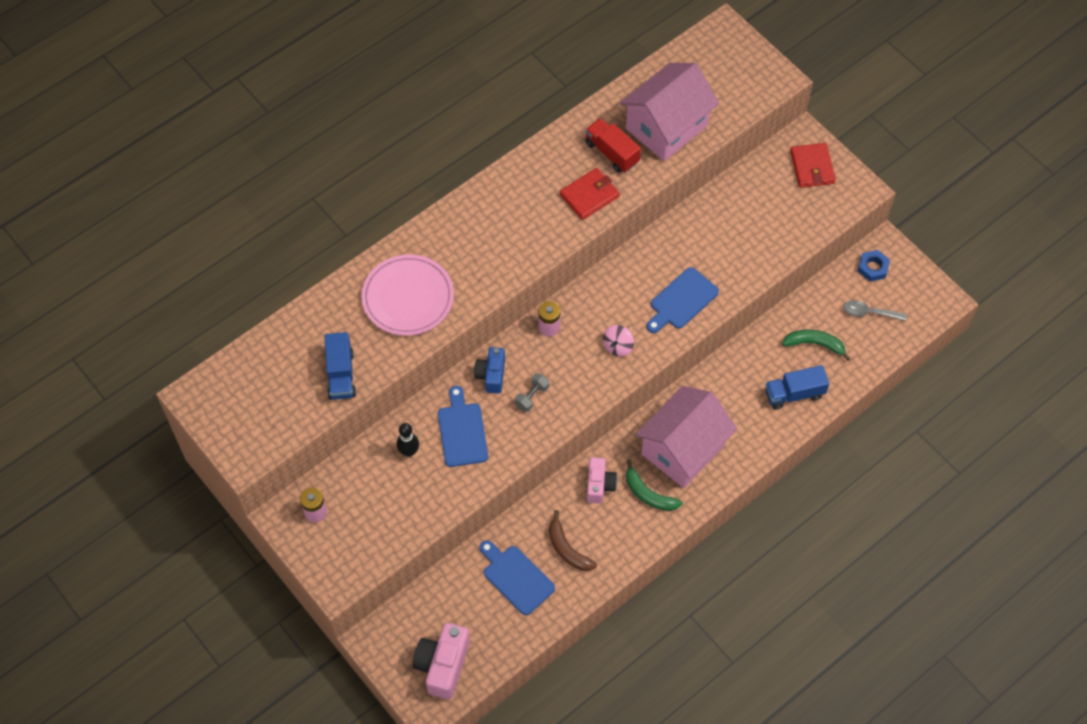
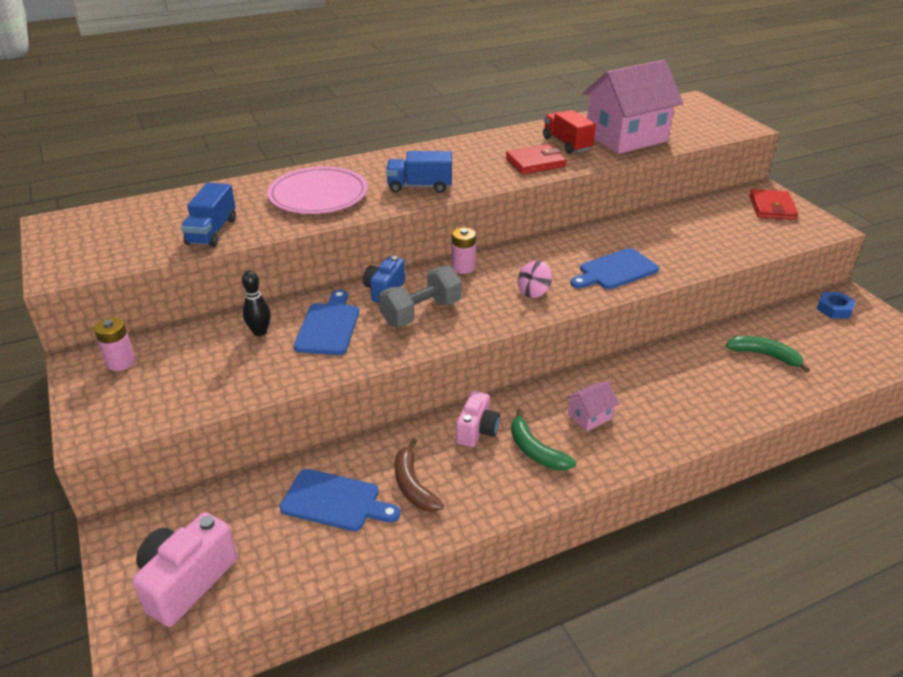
camera: 15 degrees right, 25 degrees down
(516, 577) = (335, 501): blue cutting board -> blue cutting board turned 135 degrees clockwise
(532, 396) = (421, 313): grey dumbbell -> grey dumbbell, size x1.78
(683, 449) = (589, 416): pink house -> pink house, size x0.42
(794, 394) = (736, 392): blue truck -> blue truck (420, 186)
(869, 313) = (831, 341): grey spoon -> none

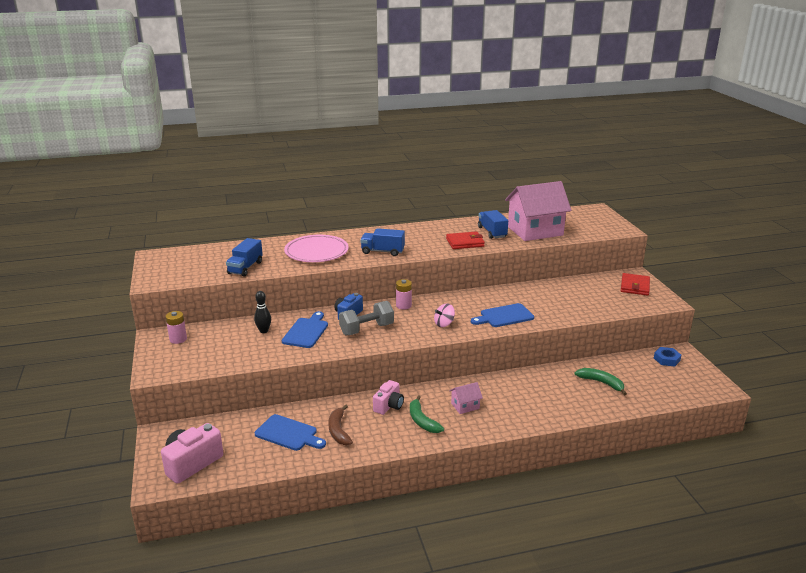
camera: 10 degrees right, 10 degrees down
(567, 144) = (492, 232): red truck -> blue truck

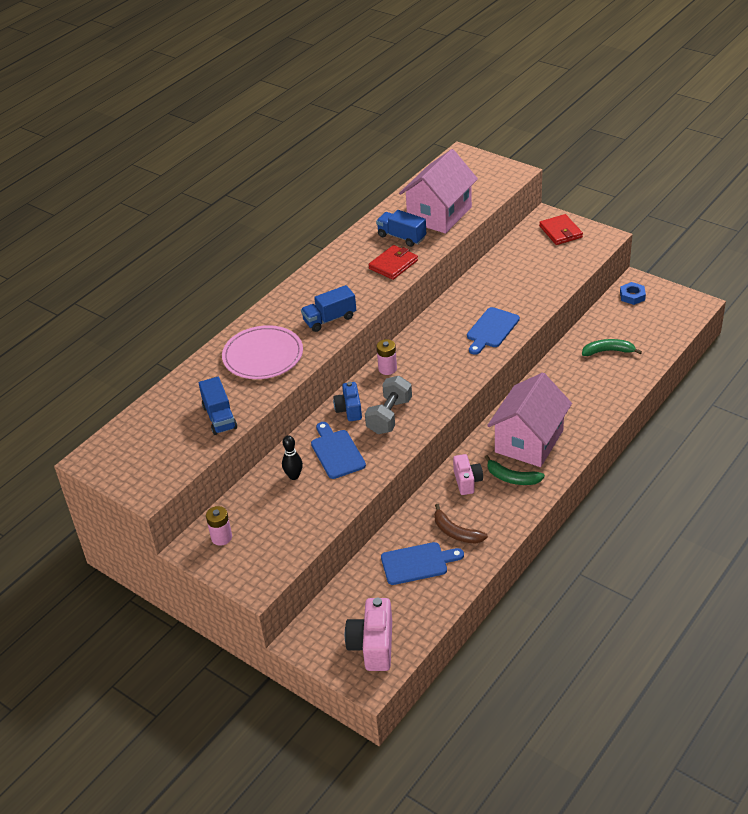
camera: 35 degrees left, 15 degrees up
(444, 324) = (450, 369): pink spinning top -> none
(465, 406) = (529, 441): pink house -> pink house, size x2.39

